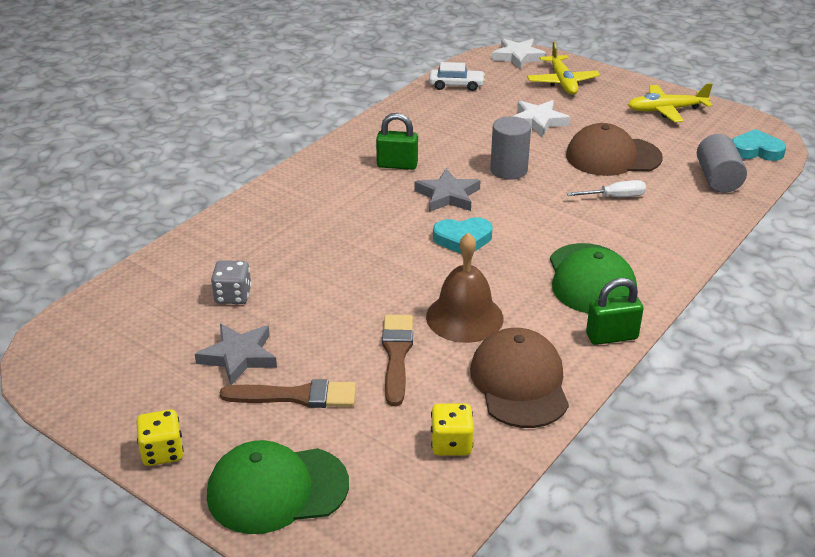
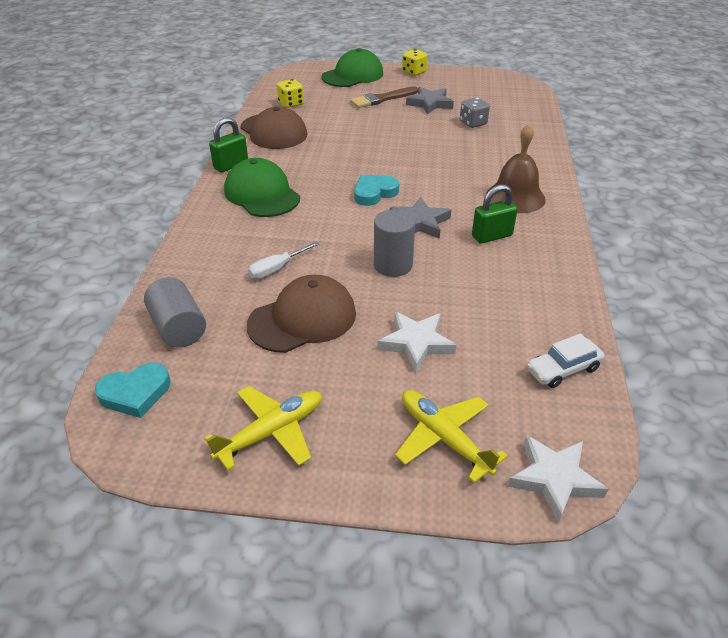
camera: 150 degrees right, 5 degrees up
(396, 355) = (351, 124): brown brush -> none
(464, 317) = (330, 150): brown bell -> brown bell (515, 197)

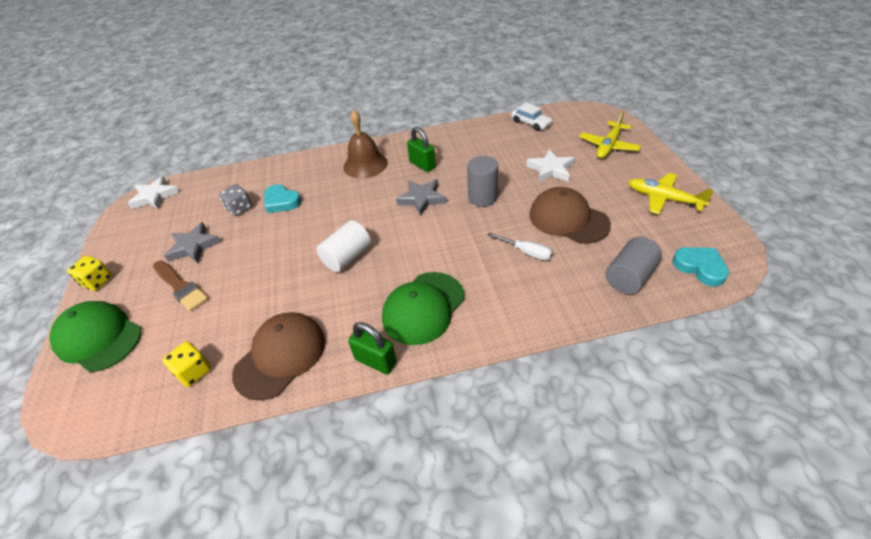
camera: 105 degrees left, 5 degrees up
(358, 167) = (347, 257): none -> white cylinder
(374, 193) = (389, 234): turquoise heart -> turquoise heart (281, 201)
(554, 479) = (601, 116): white star -> white star (155, 196)

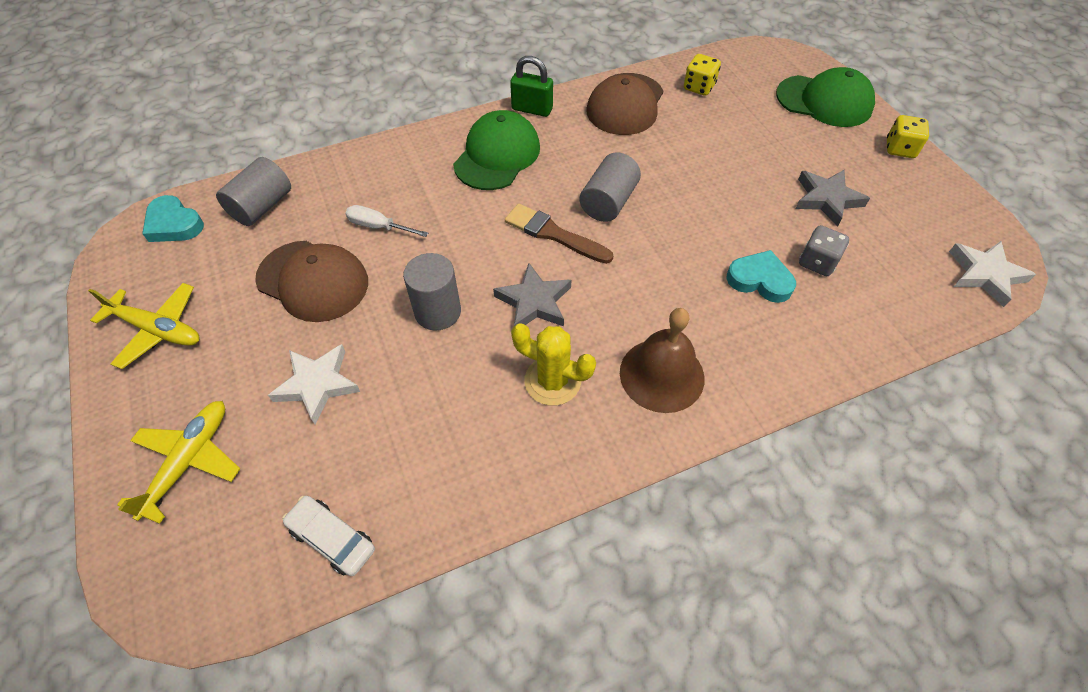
camera: 165 degrees right, 10 degrees up
(180, 287) = (791, 152): brown brush -> brown brush (554, 234)
(347, 257) = (608, 202): white cylinder -> grey cylinder
(422, 165) = (552, 381): green padlock -> yellow cactus

